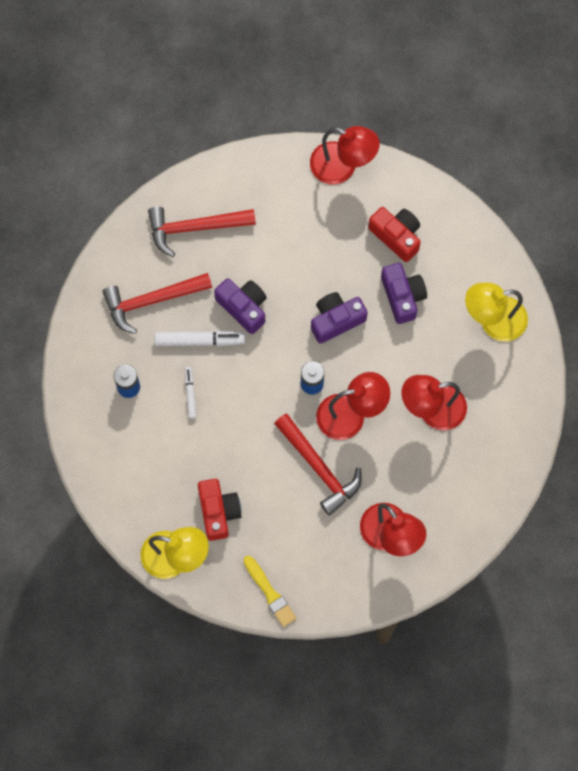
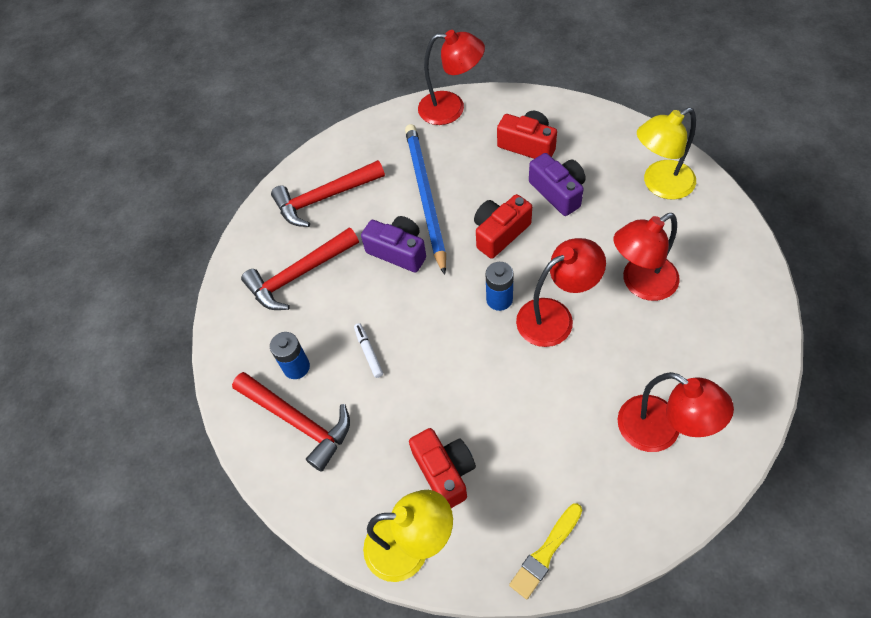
camera: 10 degrees left, 15 degrees down
(199, 340) = (361, 296): white marker -> none
(270, 593) = (546, 552): yellow brush -> yellow brush turned 90 degrees clockwise
(285, 259) = (425, 196): none -> blue pencil
(319, 468) = (544, 383): red hammer -> red hammer (298, 421)
(336, 320) = (500, 233): purple camera -> red camera

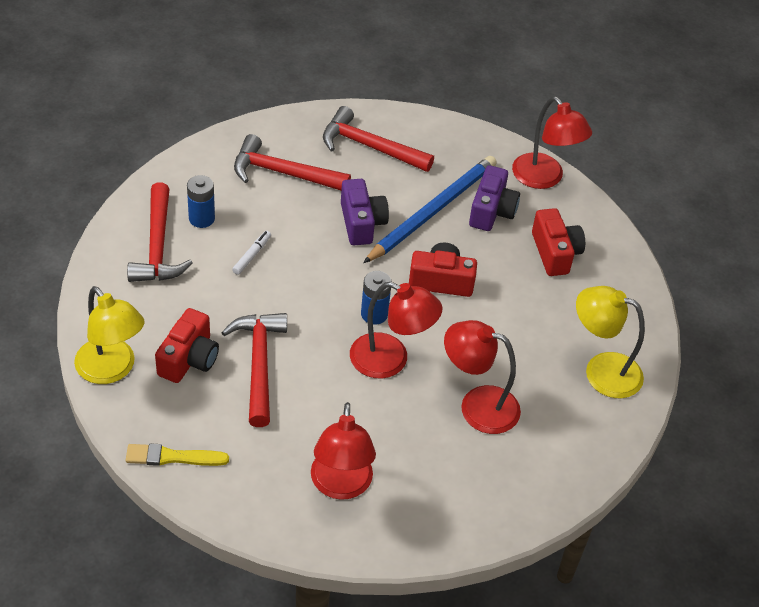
camera: 40 degrees right, 10 degrees down
(490, 418) = (259, 364): none -> red hammer
(558, 192) = (523, 300): purple camera -> purple camera (491, 211)

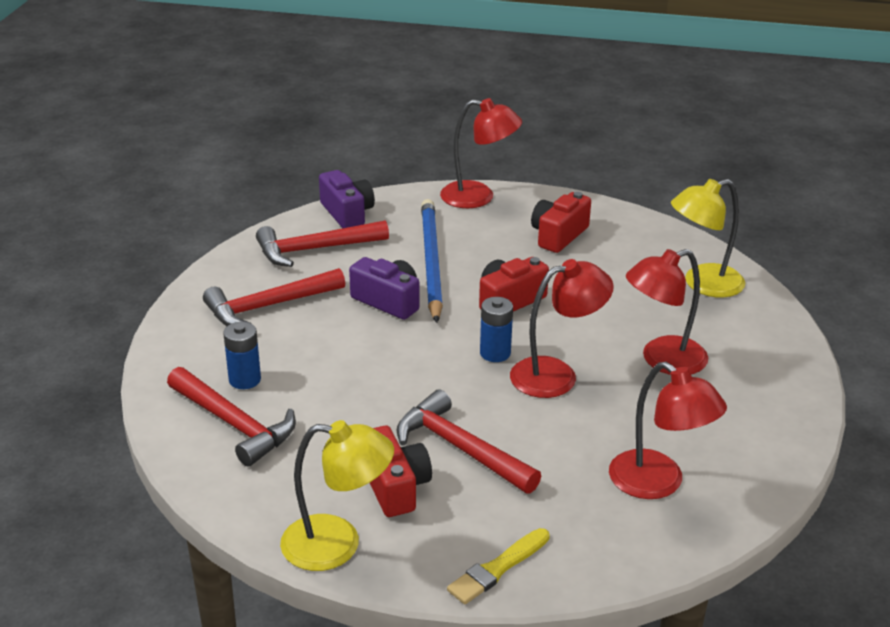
camera: 40 degrees left, 15 degrees down
(251, 256) = (332, 378): white marker -> none
(491, 211) = (474, 237): purple camera -> purple camera (347, 213)
(555, 253) = (558, 235): red camera -> red camera turned 90 degrees counterclockwise

